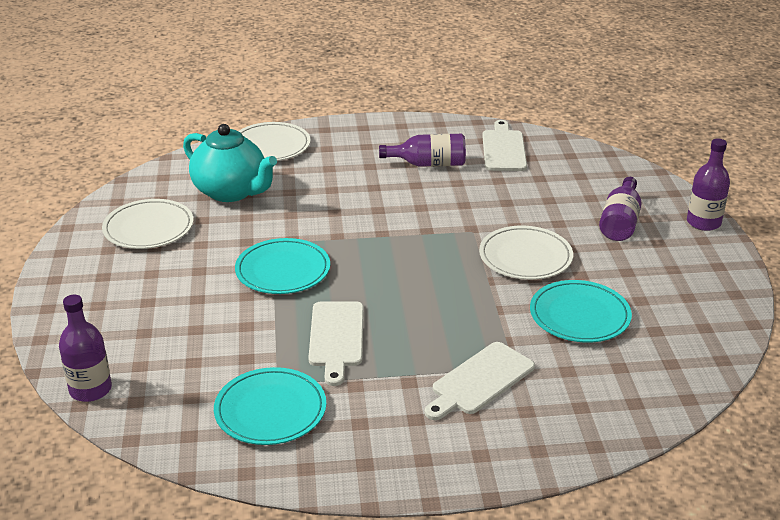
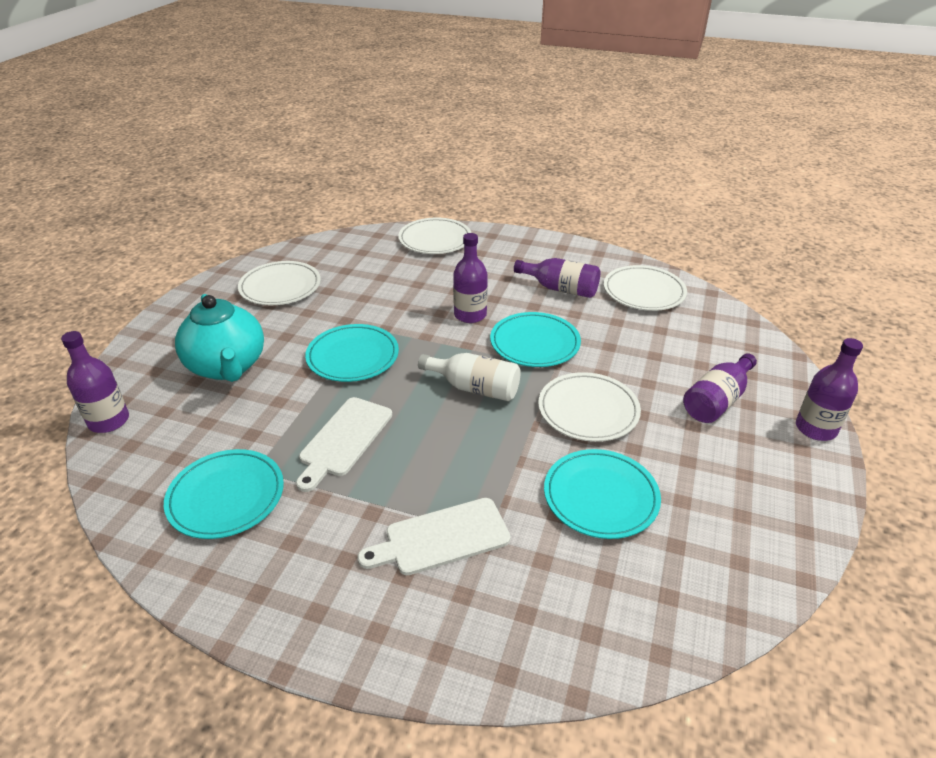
camera: 25 degrees right, 5 degrees up
(231, 192) = (370, 272): turquoise teapot -> turquoise teapot (227, 366)
(363, 207) = (470, 315): none -> purple bottle
(417, 266) = (474, 388): none -> white bottle
(441, 216) = (535, 343): none -> turquoise plate
(503, 149) = (644, 291): white cutting board -> white plate

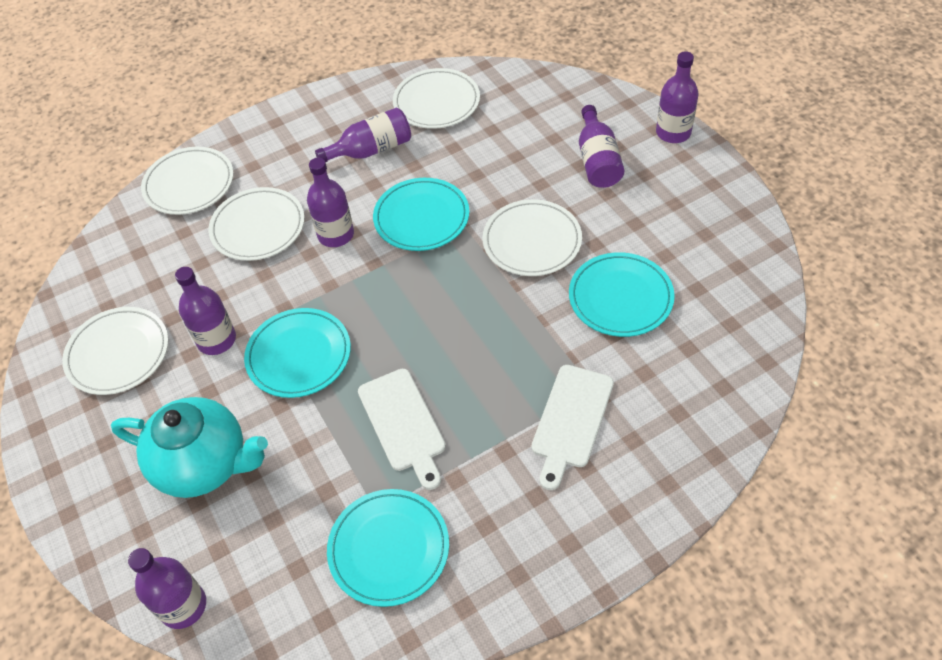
camera: 45 degrees left, 15 degrees up
(329, 316) = (216, 340): none -> purple bottle
(435, 281) = (258, 227): none -> white plate
(474, 388) = (433, 294): white bottle -> none

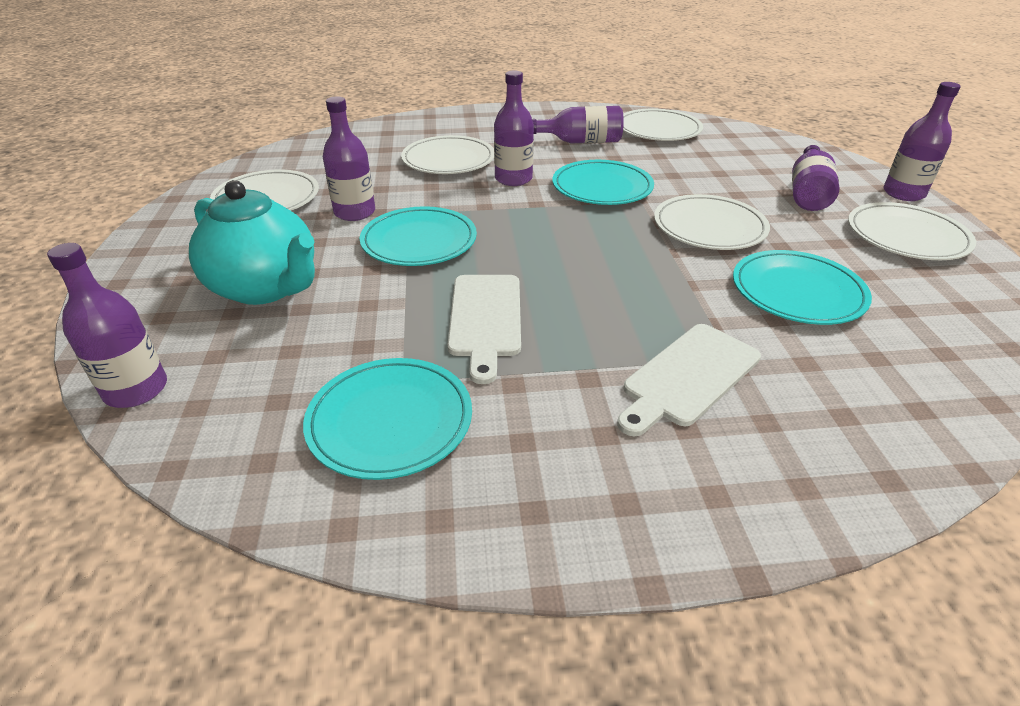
camera: 20 degrees right, 15 degrees down
(189, 184) = (413, 127): white plate -> white plate (906, 236)

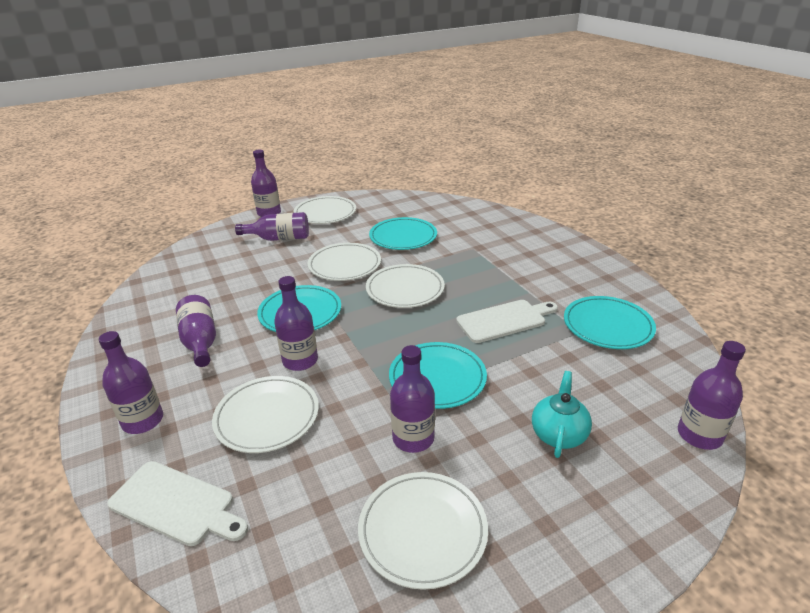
camera: 110 degrees left, 5 degrees down
(266, 287) = (558, 434): turquoise teapot -> turquoise teapot, size x0.59
(488, 122) = (143, 421): none -> purple bottle
(658, 129) = (163, 305): white plate -> white plate (405, 289)
(688, 377) = (496, 256): white cutting board -> white cutting board (176, 504)

